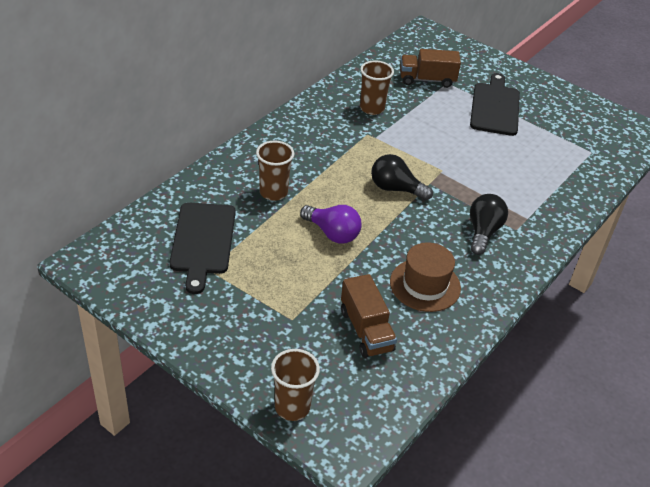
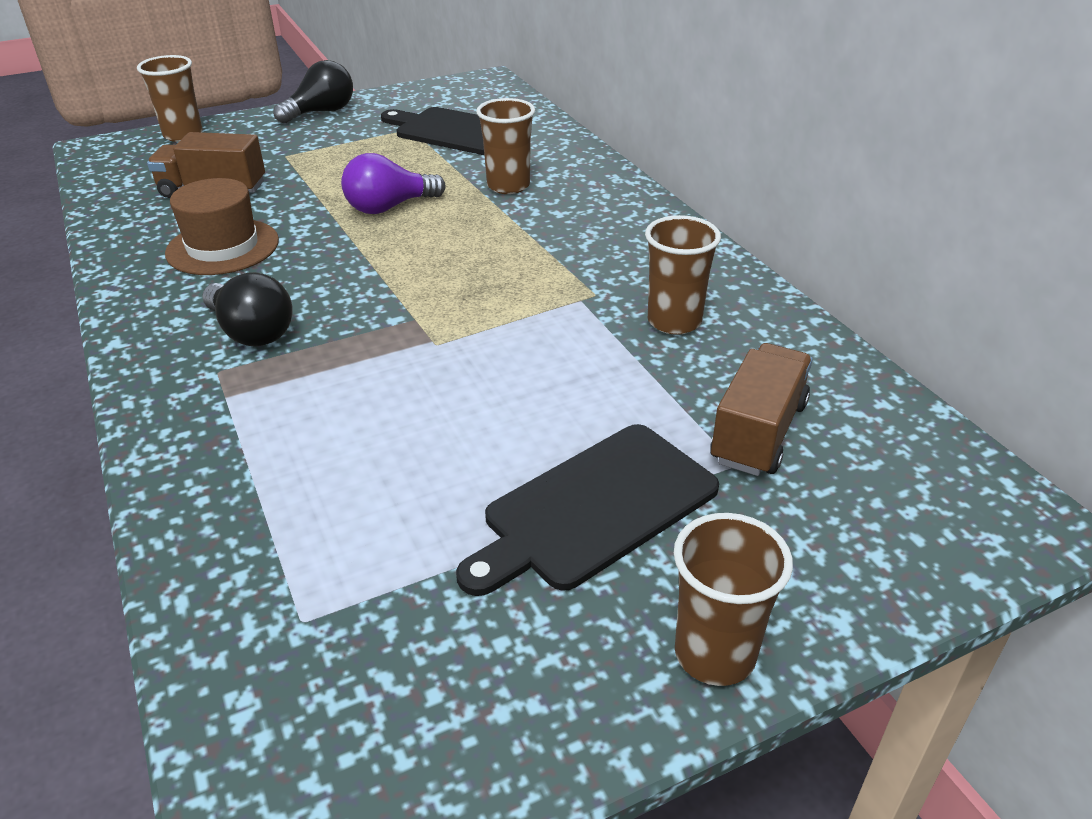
camera: 120 degrees right, 5 degrees down
(395, 189) = (430, 281): black light bulb -> black light bulb (321, 112)
(495, 107) = (594, 509): black cutting board -> black cutting board turned 105 degrees clockwise
(525, 77) = (715, 654): none -> brown cup

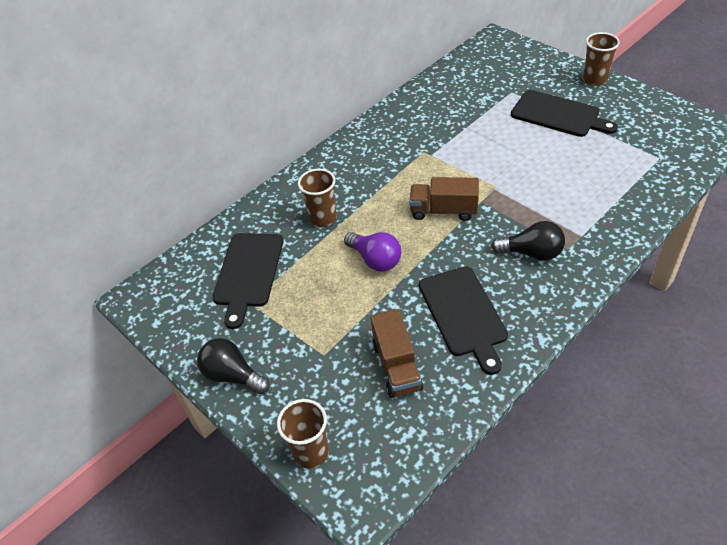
camera: 105 degrees left, 10 degrees up
(222, 247) = (464, 314): brown hat -> black cutting board
(252, 332) = (532, 253): black light bulb -> black light bulb turned 75 degrees clockwise
(674, 321) = (431, 124): brown cup -> none
(758, 432) = (490, 90): brown truck -> brown truck (443, 210)

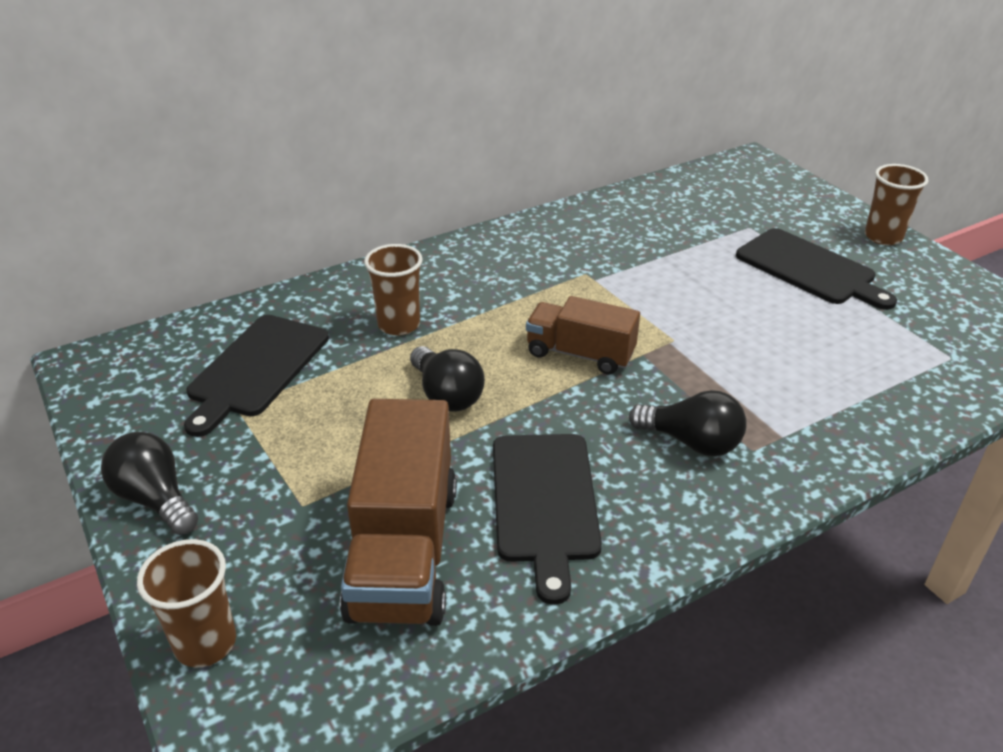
camera: 10 degrees right, 10 degrees down
(375, 260) = (446, 395): purple light bulb -> black light bulb
(397, 366) = (404, 550): brown truck -> brown truck, size x1.62

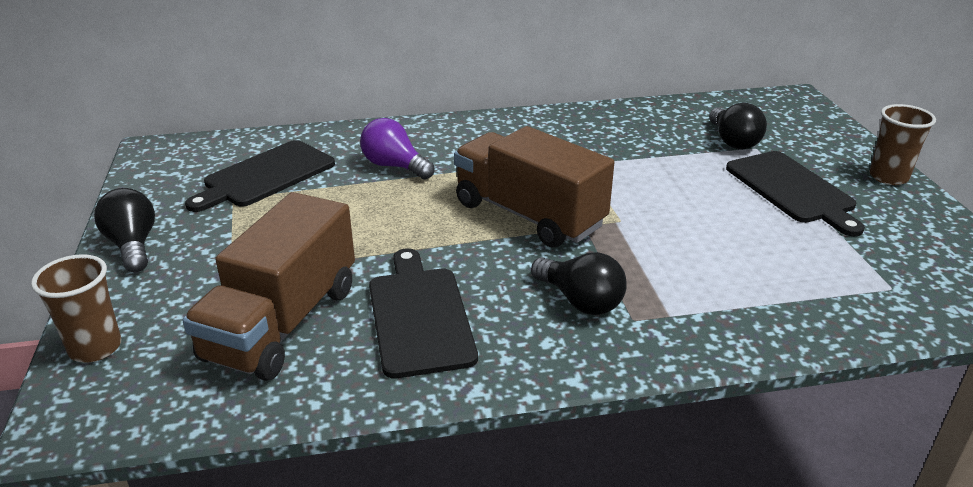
camera: 20 degrees right, 5 degrees down
(399, 325) = (394, 166): brown cup -> purple light bulb
(446, 395) = (396, 222): black light bulb -> black light bulb (733, 141)
(545, 502) = (419, 316): black cutting board -> black cutting board turned 150 degrees clockwise
(580, 354) = (528, 215): brown truck -> brown truck, size x1.62

